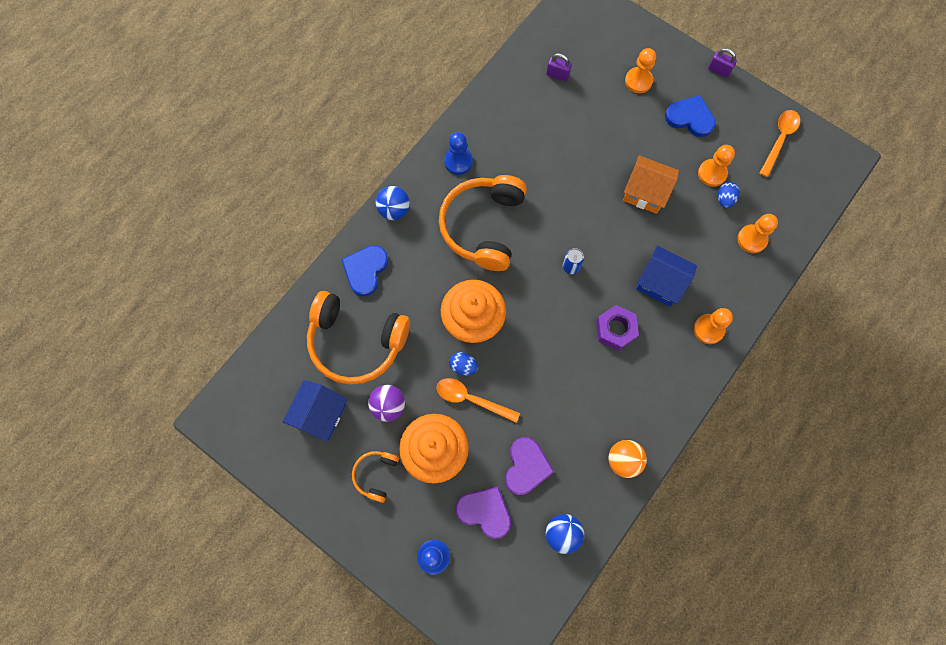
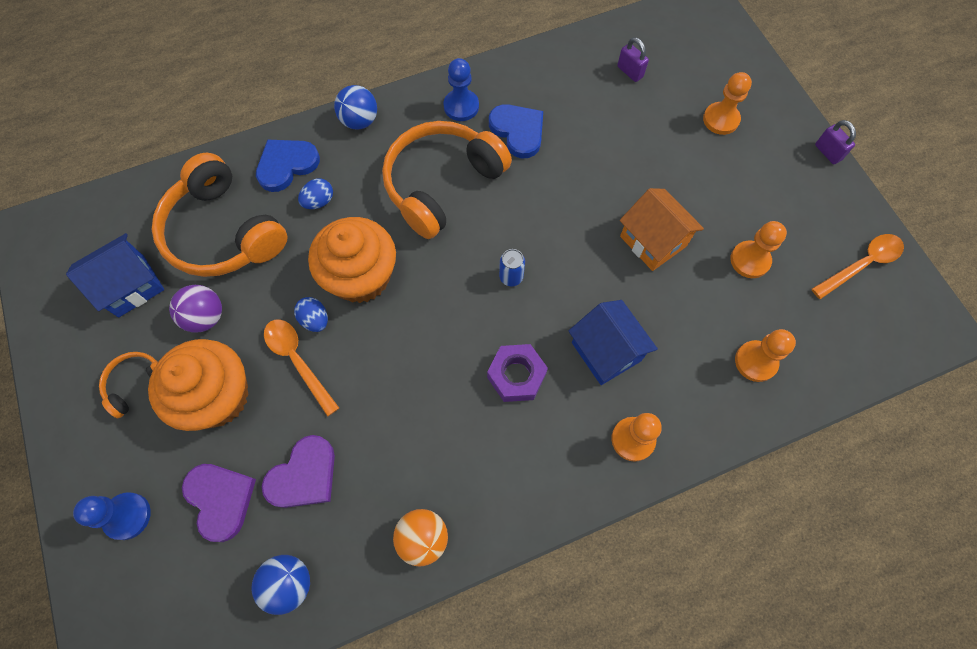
camera: 30 degrees right, 5 degrees down
(690, 118) = (760, 186): blue heart -> blue heart (518, 131)
(724, 199) = (748, 297): blue egg -> blue egg (319, 201)

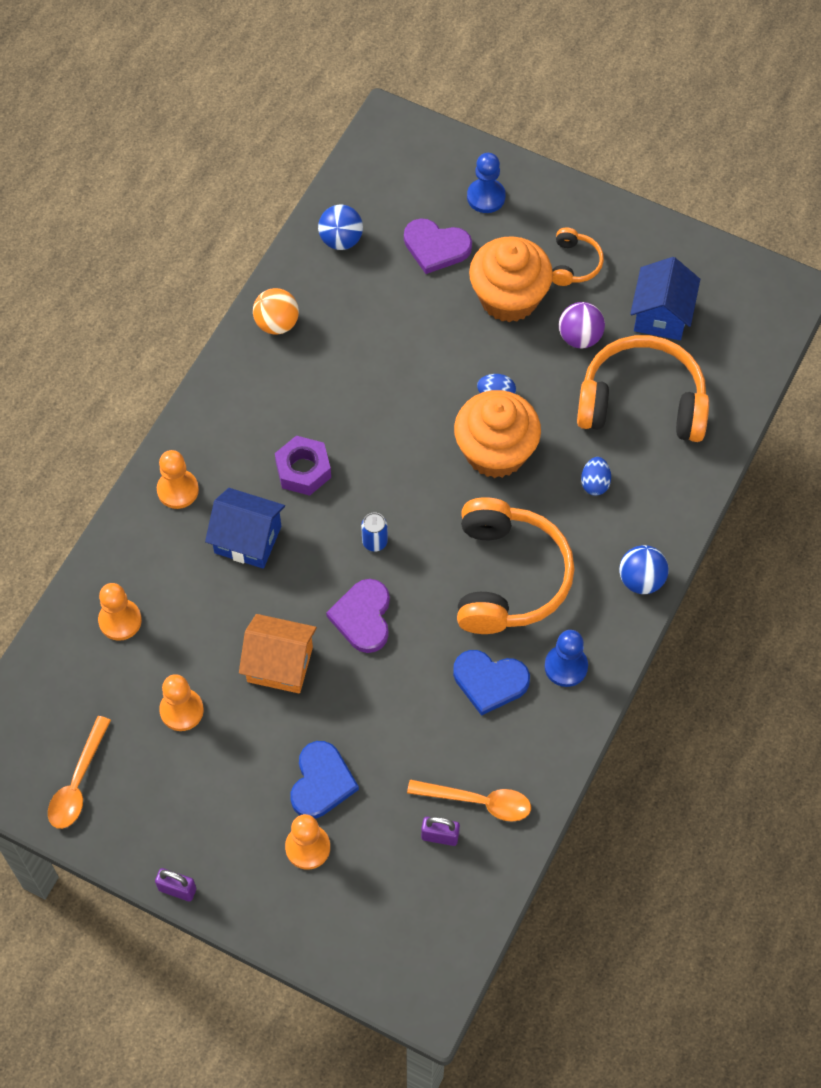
camera: 140 degrees right, 5 degrees down
(286, 165) = (657, 492): blue heart -> blue heart (321, 782)
(298, 361) = (477, 360): orange spoon -> orange spoon (478, 802)
(304, 475) = (395, 299): purple heart -> purple heart (363, 617)

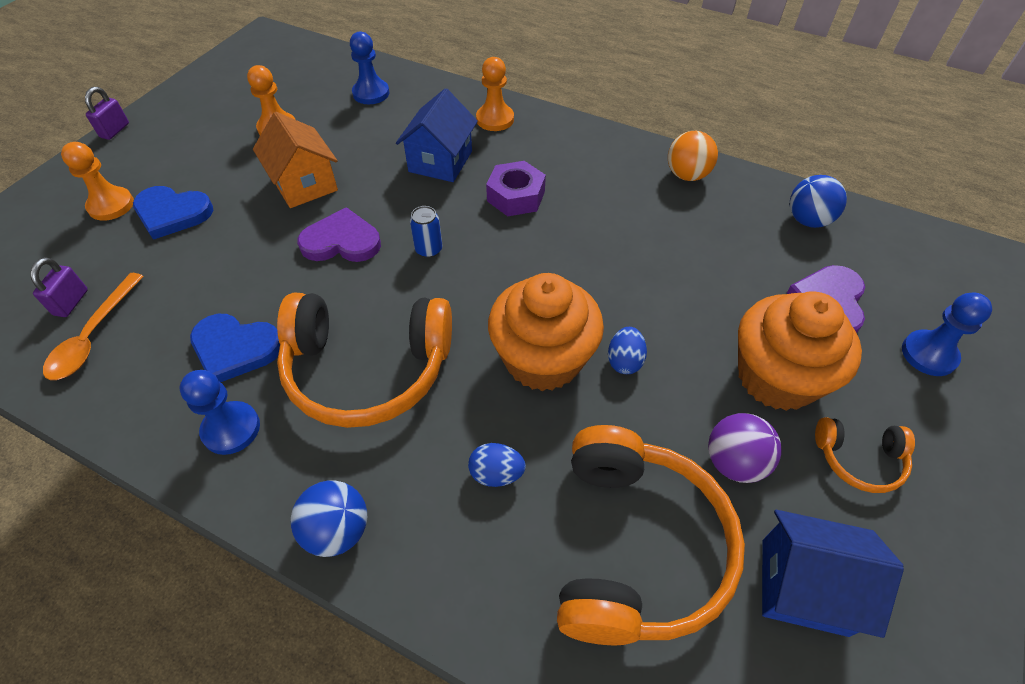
camera: 90 degrees right, 10 degrees down
(78, 782) = (233, 79): orange spoon -> none
(120, 620) = (371, 93): orange pawn -> blue pawn
(280, 664) = (304, 184): orange house -> orange house turned 45 degrees counterclockwise
(489, 681) = (235, 349): blue heart -> blue heart turned 90 degrees counterclockwise

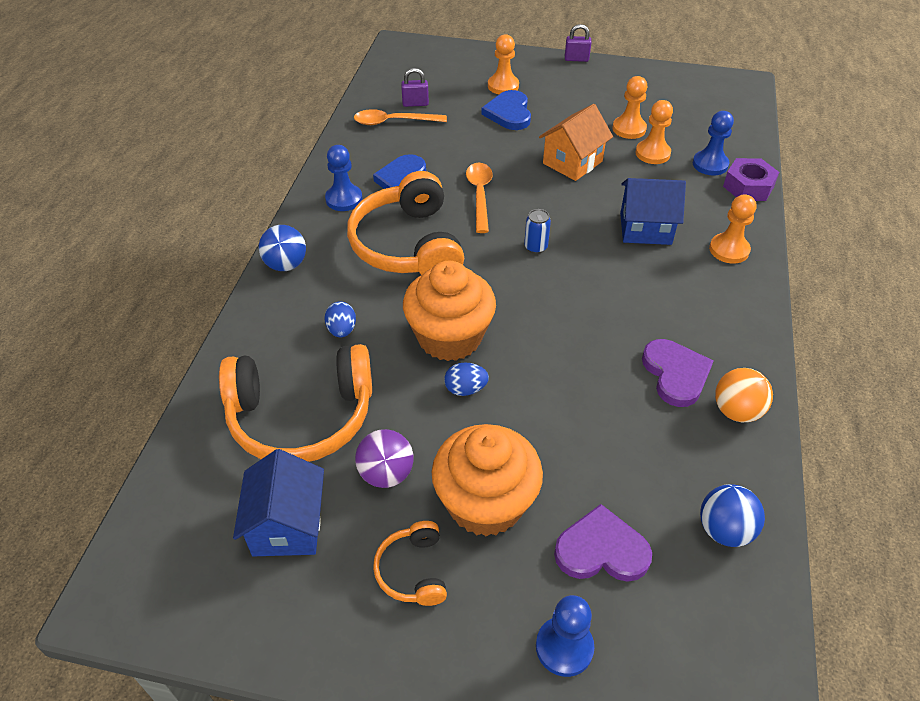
camera: 75 degrees right, 5 degrees down
(312, 277) = (479, 195): none -> orange spoon
(329, 124) = (652, 153): none -> orange pawn
(341, 241) = (522, 199): purple heart -> purple heart (675, 374)
(516, 196) = (628, 285): purple nut -> purple nut (748, 186)

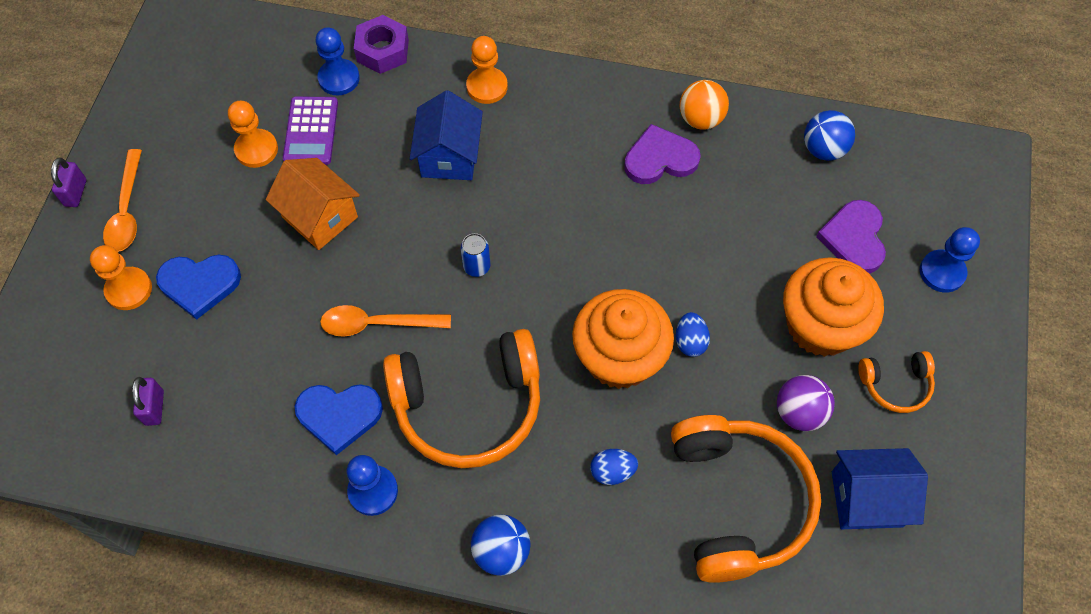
camera: 90 degrees left, 15 degrees up
(393, 122) = (198, 436): orange spoon -> orange spoon (127, 210)
(652, 153) = (311, 131): orange pawn -> purple calculator

